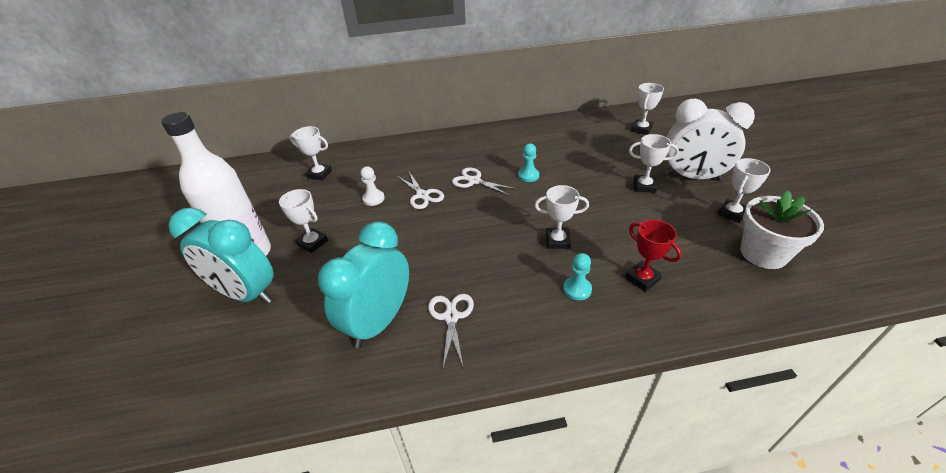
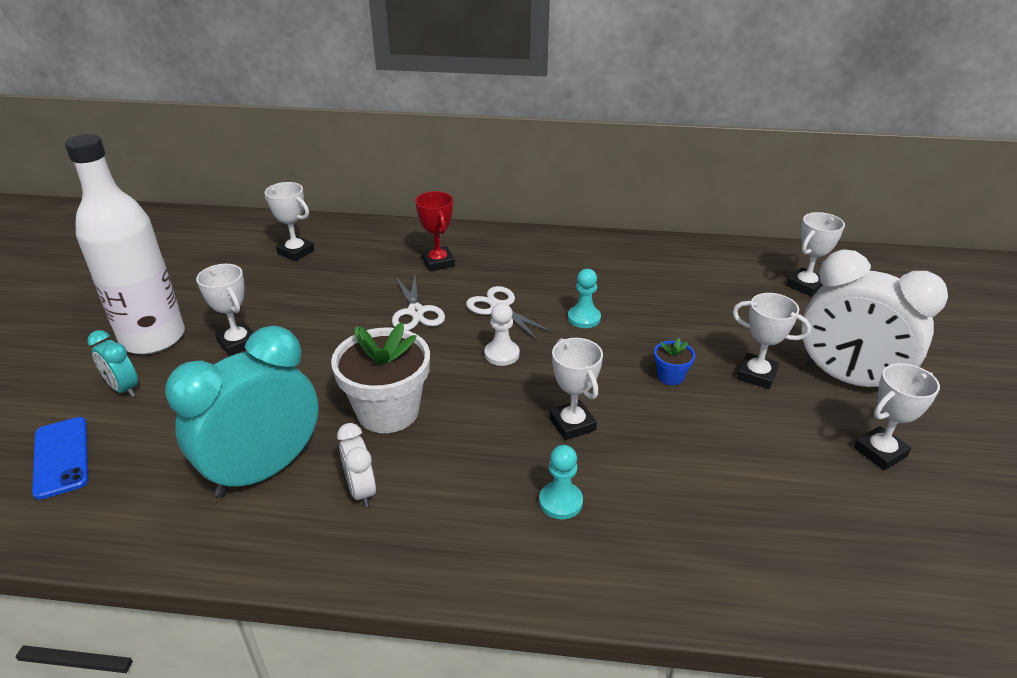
camera: 15 degrees right, 5 degrees down
(225, 353) = (61, 457): none -> blue phone
(246, 294) = (124, 389): turquoise clock -> turquoise clock, size x0.46
(373, 199) = (347, 301): white pawn -> white pawn (502, 354)
(451, 317) = (361, 491): white scissors -> white clock
(557, 241) = (572, 424): white trophy -> white trophy turned 45 degrees clockwise
(597, 198) = (670, 376): none -> blue flower pot
(642, 278) = (670, 513): red trophy -> red trophy (438, 262)
(763, 253) = (896, 529): white flower pot -> white flower pot (388, 411)

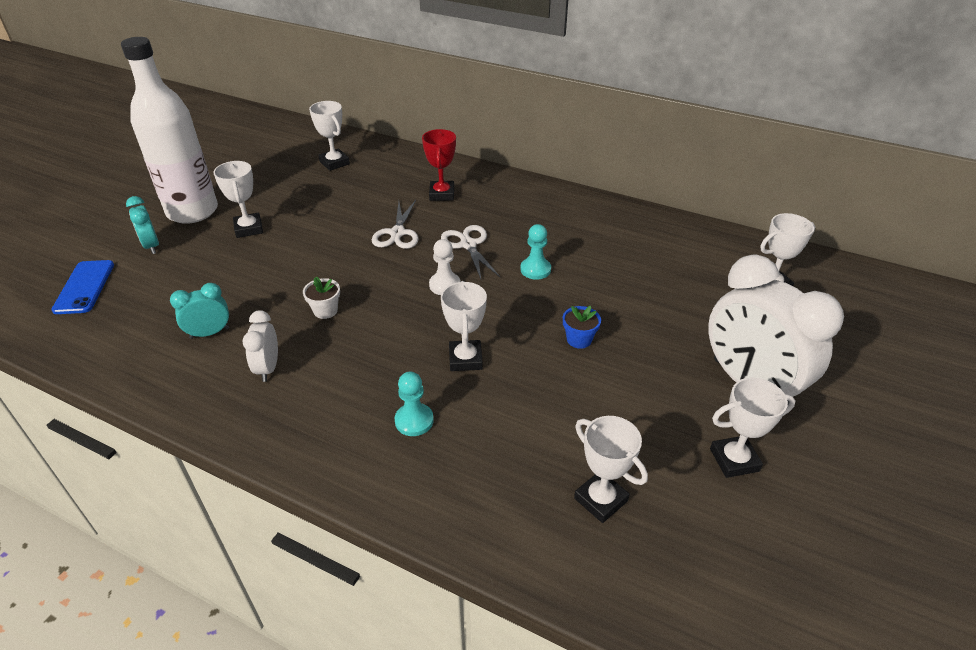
camera: 20 degrees right, 5 degrees up
(264, 470) = (209, 333): turquoise clock -> turquoise clock, size x0.46
(388, 411) = (325, 310): white flower pot -> white flower pot, size x0.45
(756, 375) = (661, 358): white trophy -> white trophy (600, 500)

